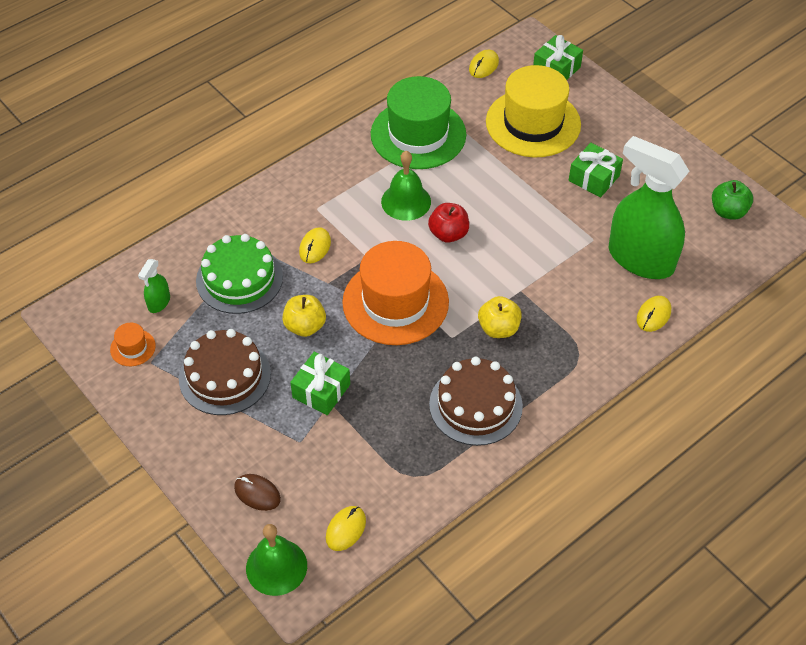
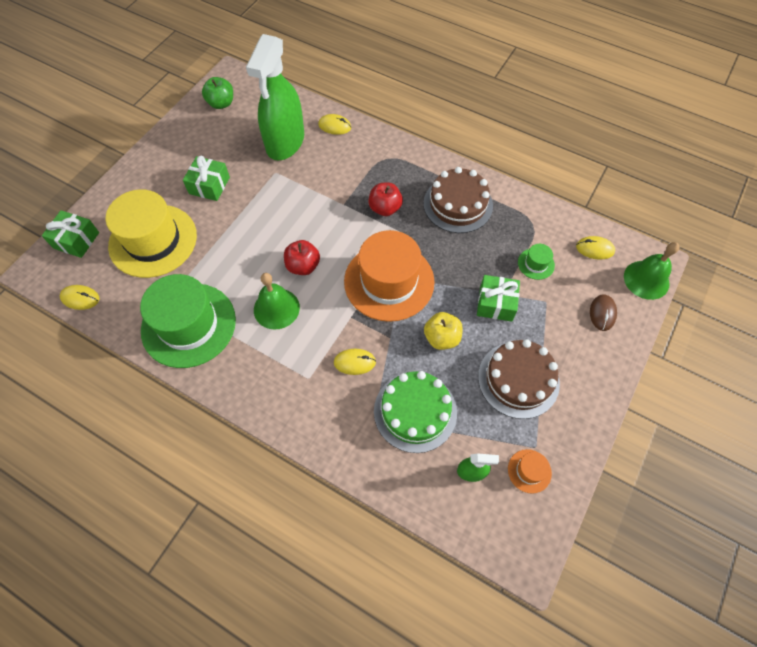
camera: 110 degrees left, 10 degrees up
(354, 453) = (536, 264): none -> green hat
(498, 328) = (385, 208): yellow apple -> red apple

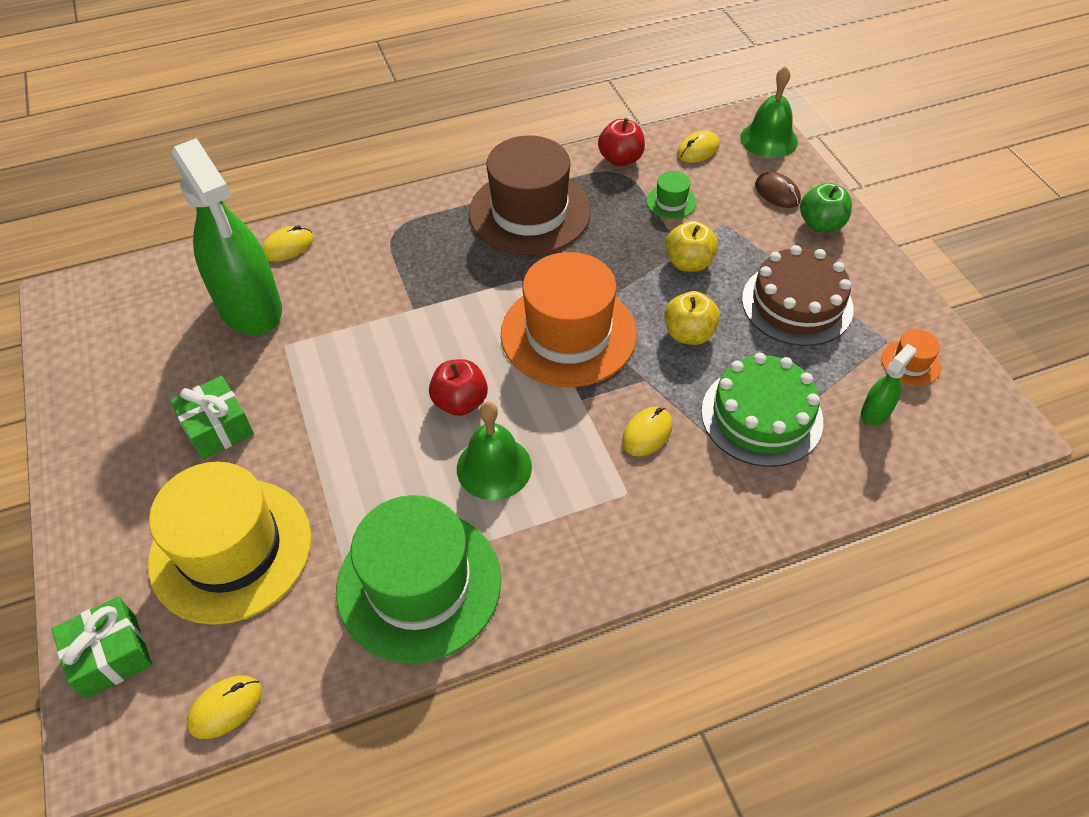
camera: 50 degrees left, 10 degrees down
(221, 103) = (97, 335): green apple -> green apple (821, 224)
(385, 208) = (464, 275): red apple -> red apple (620, 159)
(458, 204) = (529, 212): brown cake -> brown hat
(496, 303) = (688, 263): green gift -> yellow apple

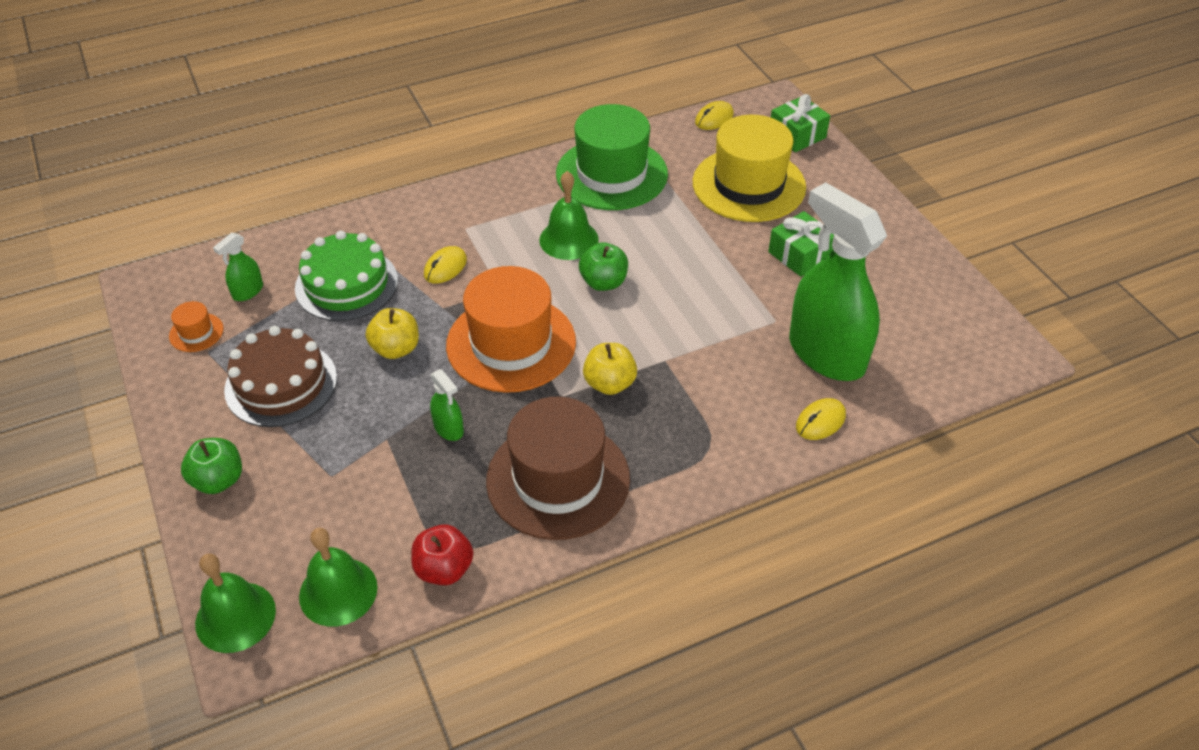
camera: 175 degrees right, 5 degrees down
(460, 402) = (603, 282): red apple -> green apple
(626, 256) = (448, 428): none -> green spray bottle
(671, 202) = (388, 503): green hat -> none
(688, 263) = (382, 423): yellow apple -> yellow apple (609, 384)
(698, 150) = (338, 591): yellow mouse -> green bell
(777, 193) = (254, 524): brown mouse -> none

